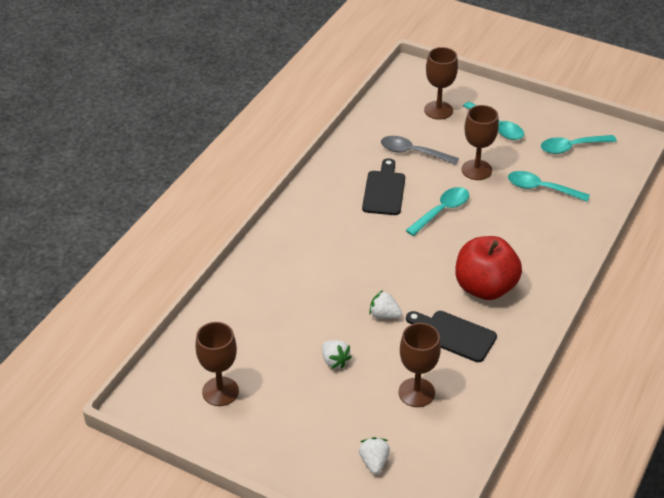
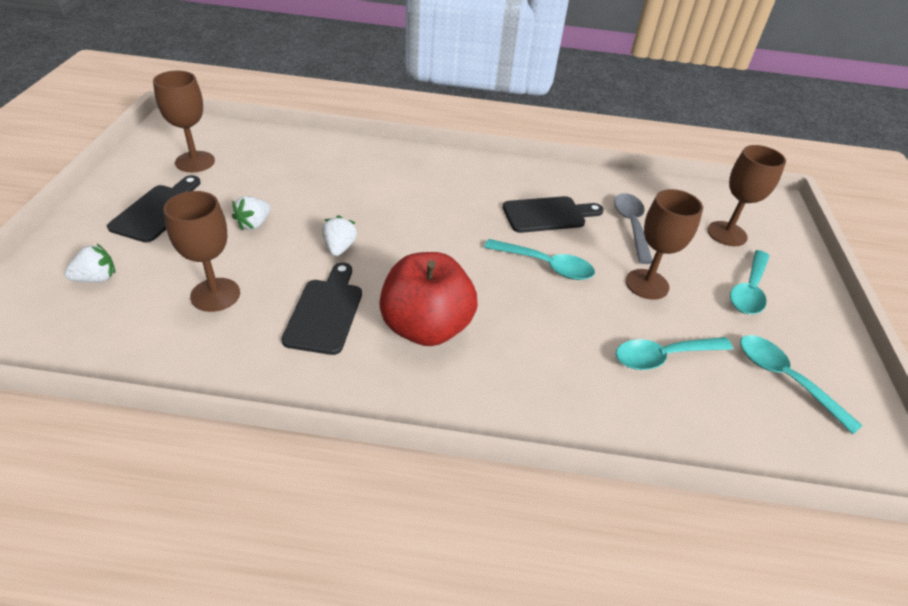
camera: 65 degrees right, 0 degrees up
(292, 421) = (158, 211): none -> black cutting board
(541, 189) = (663, 356): turquoise spoon -> turquoise spoon turned 105 degrees counterclockwise

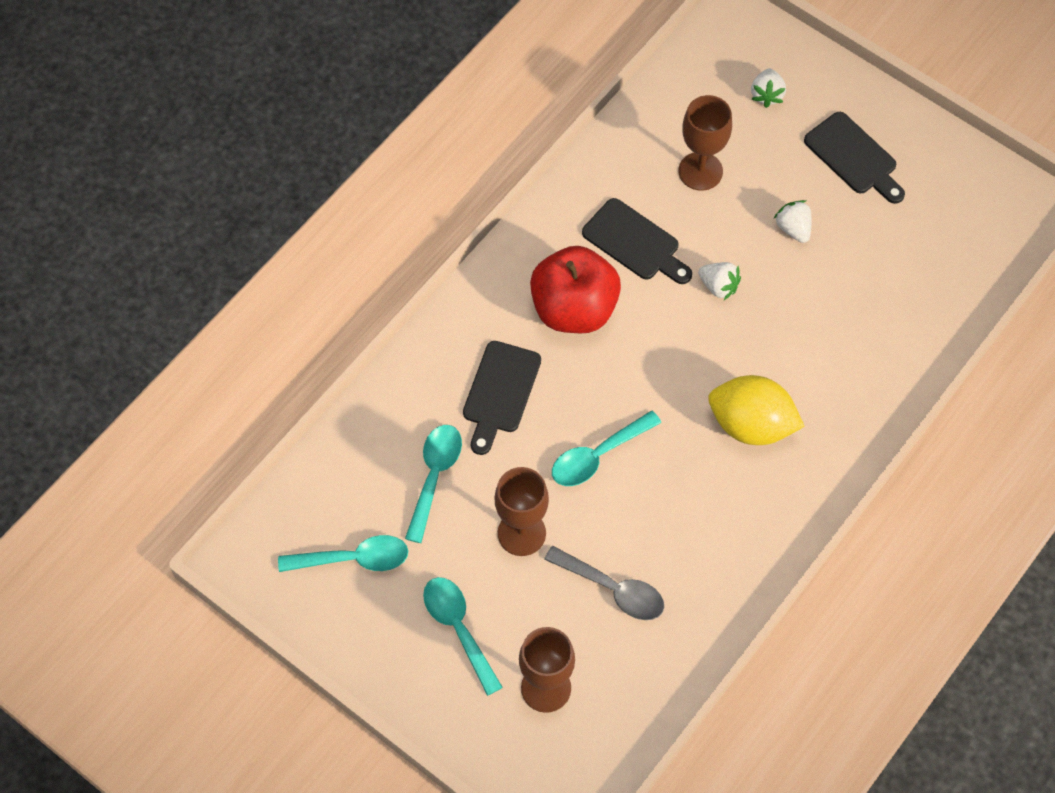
camera: 125 degrees right, 20 degrees up
(195, 162) = (938, 208): brown goblet -> none
(449, 200) = (751, 425): none -> yellow lemon
(548, 215) = (675, 512): black cutting board -> black cutting board (500, 392)

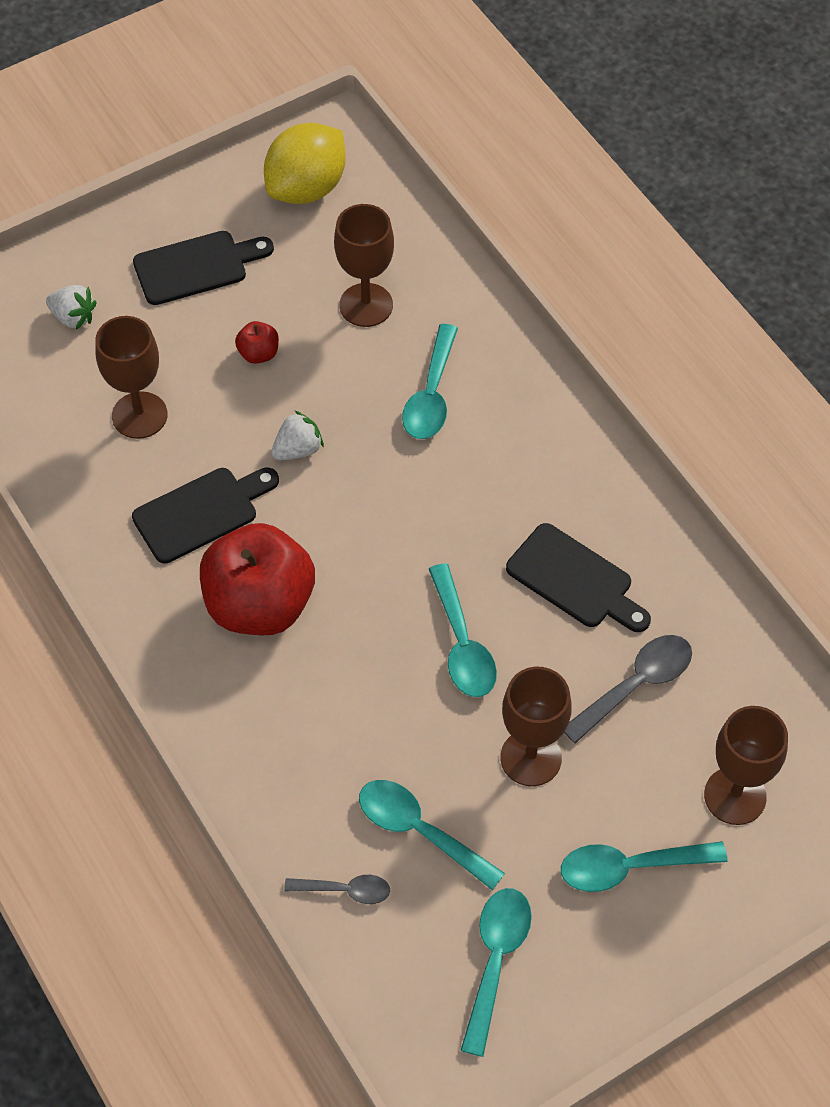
camera: 70 degrees left, 5 degrees down
(371, 443) = (345, 890): none -> grey spoon
(500, 392) = (336, 721): black cutting board -> black cutting board (574, 580)
(751, 425) = (485, 479): yellow lemon -> yellow lemon (306, 188)
(793, 228) = (258, 353): white strawberry -> red apple
(812, 361) = (431, 394): none -> turquoise spoon
(876, 286) = (366, 305): none -> brown goblet

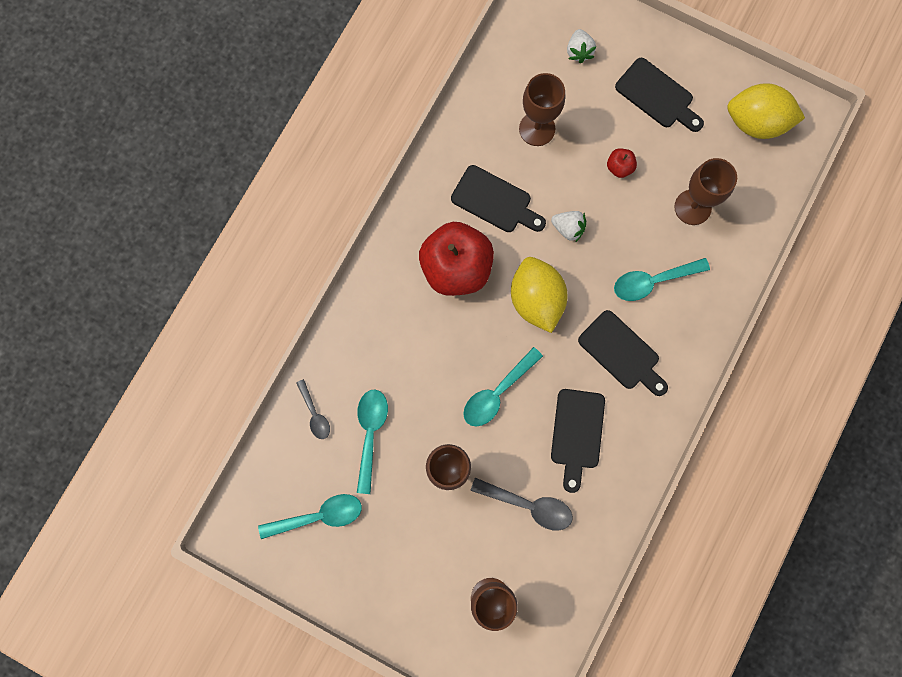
camera: 60 degrees right, 20 degrees up
(367, 534) = (536, 300): none -> yellow lemon
(501, 476) = (621, 353): none -> black cutting board
(630, 867) = (413, 561): turquoise spoon -> none

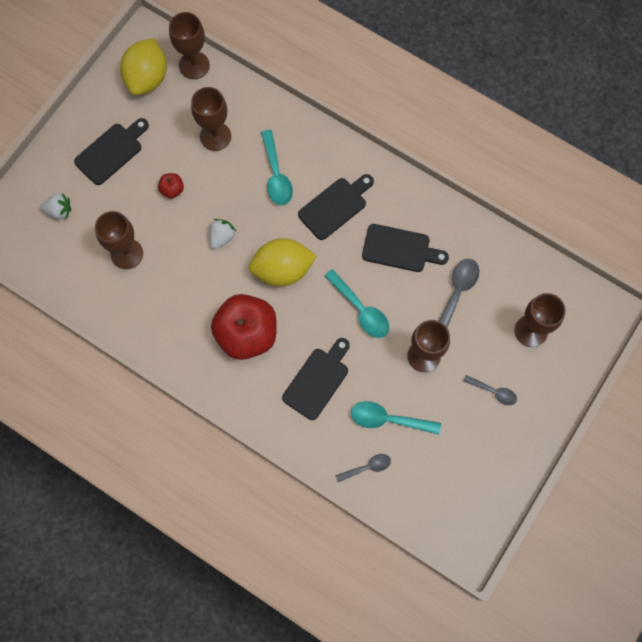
camera: 85 degrees left, 5 degrees down
(318, 516) = (457, 469): turquoise spoon -> none
(412, 555) = (493, 392): none -> grey spoon
(495, 201) = (189, 295): black cutting board -> black cutting board (318, 380)
(781, 173) = (194, 65): none -> brown goblet

